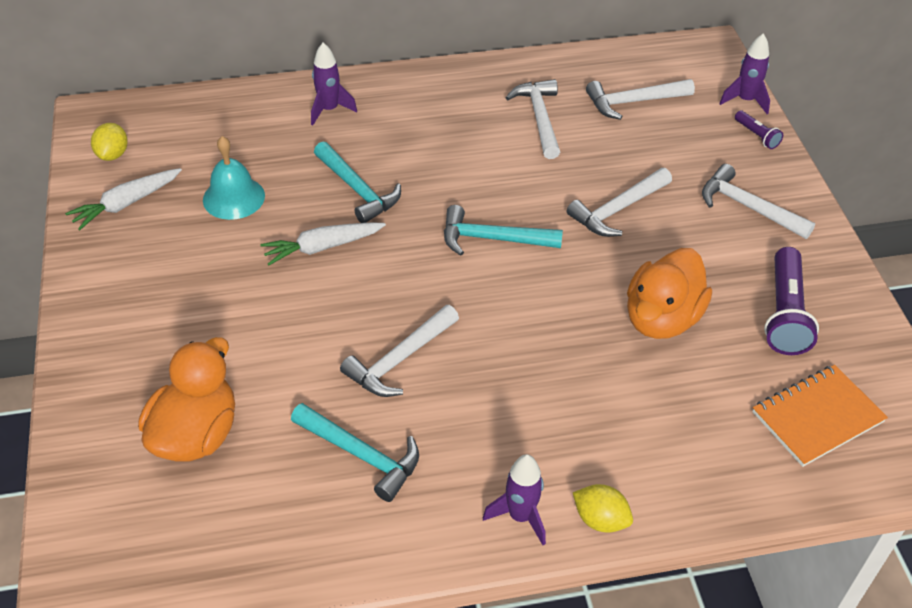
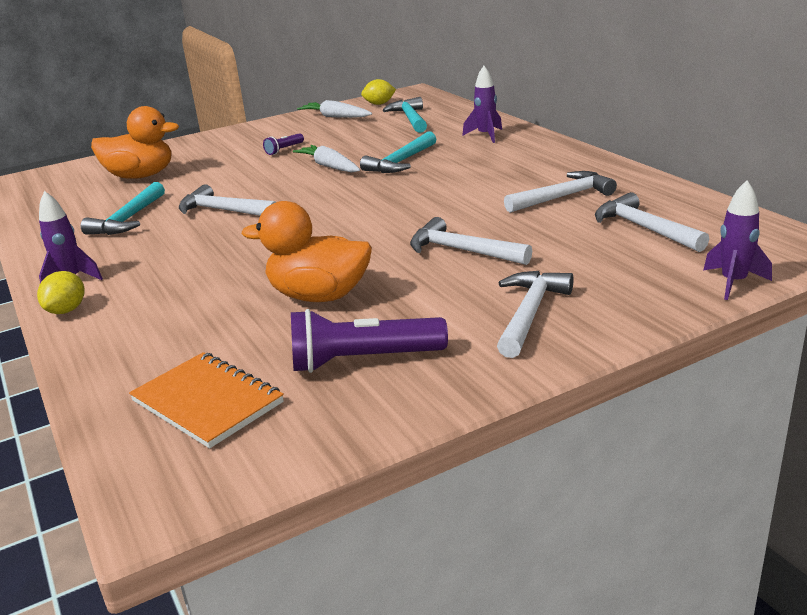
camera: 75 degrees right, 20 degrees down
(233, 197) = (362, 136): turquoise bell -> none
(493, 239) = (379, 212): turquoise hammer -> turquoise hammer (410, 119)
(757, 136) = (671, 299): purple flashlight -> purple flashlight (284, 150)

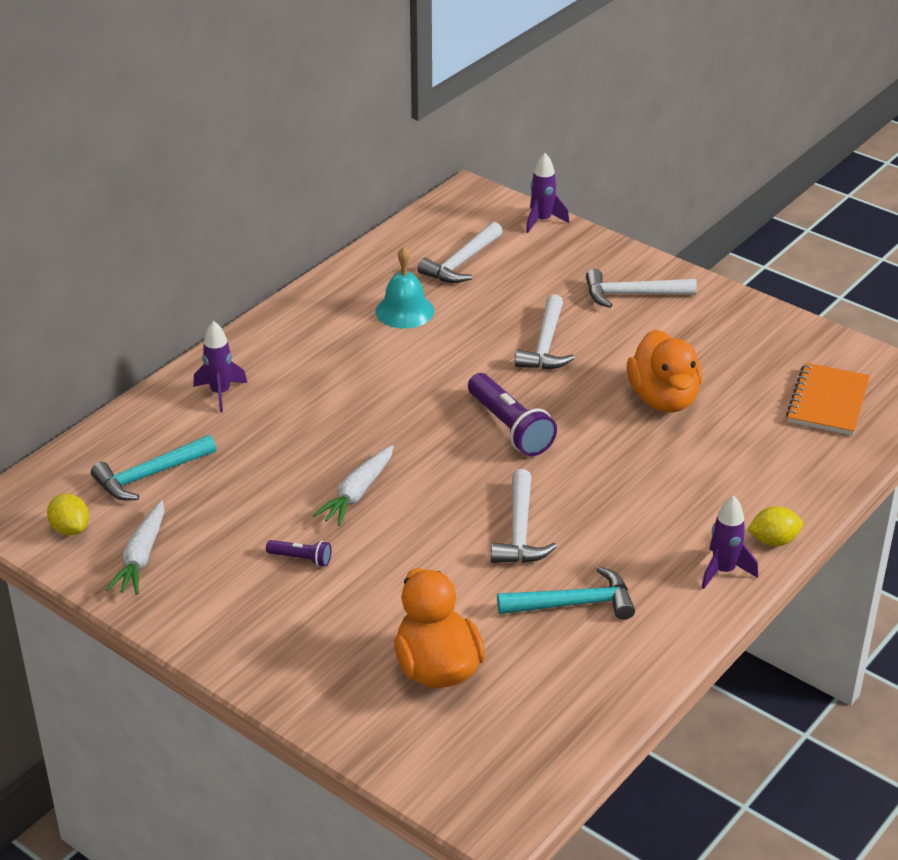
camera: 115 degrees left, 10 degrees up
(363, 360) = (736, 351): purple flashlight -> purple flashlight (510, 428)
(401, 162) = (328, 438): turquoise hammer -> none
(563, 197) = (404, 311): white hammer -> turquoise bell

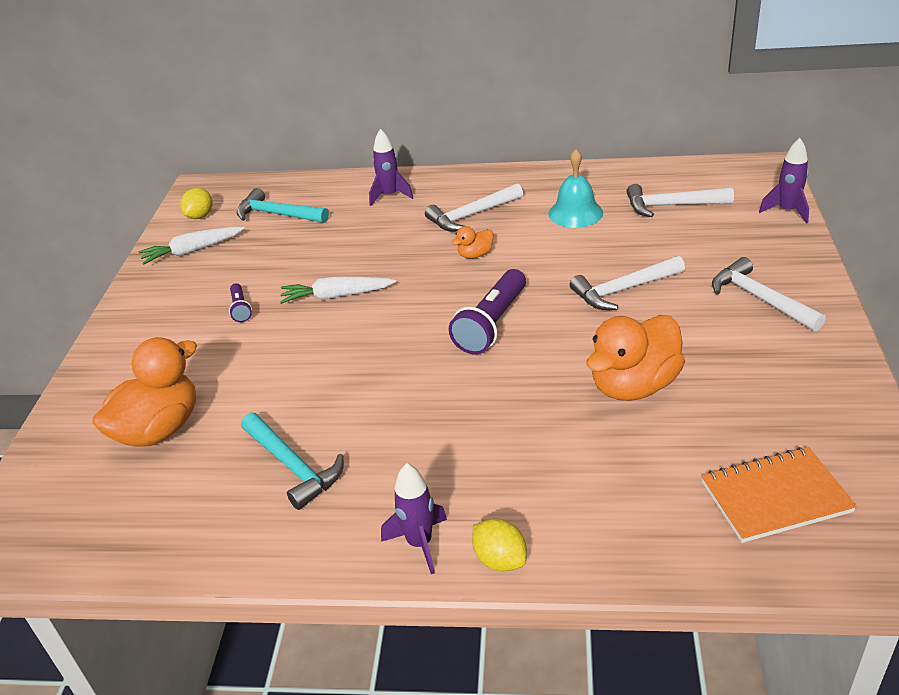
camera: 60 degrees right, 0 degrees up
(396, 390) = (475, 255): none -> orange duck
(520, 531) = (364, 392): white hammer -> white hammer (471, 215)

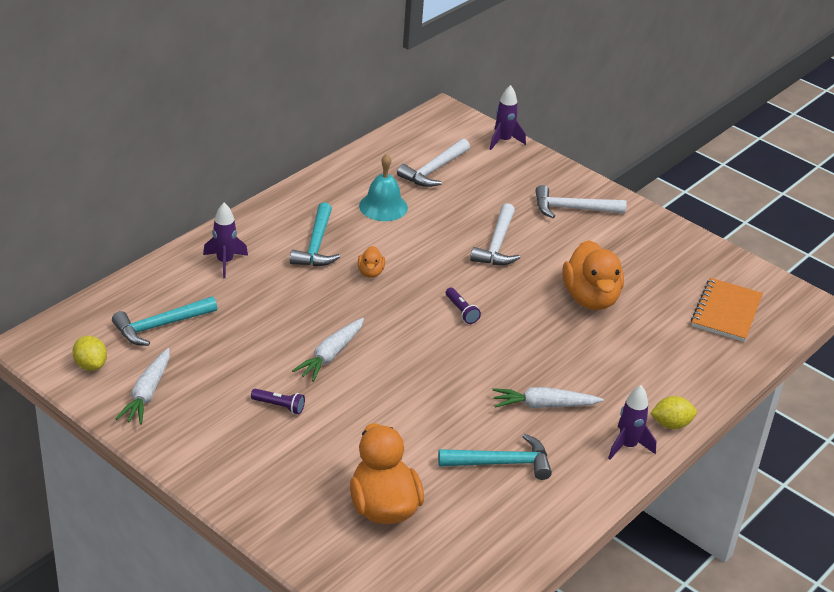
camera: 60 degrees left, 0 degrees up
(415, 447) = (543, 405): none -> white carrot
(471, 215) = (316, 245): white hammer -> turquoise hammer
(491, 324) = (461, 311): purple flashlight -> purple flashlight, size x0.50

